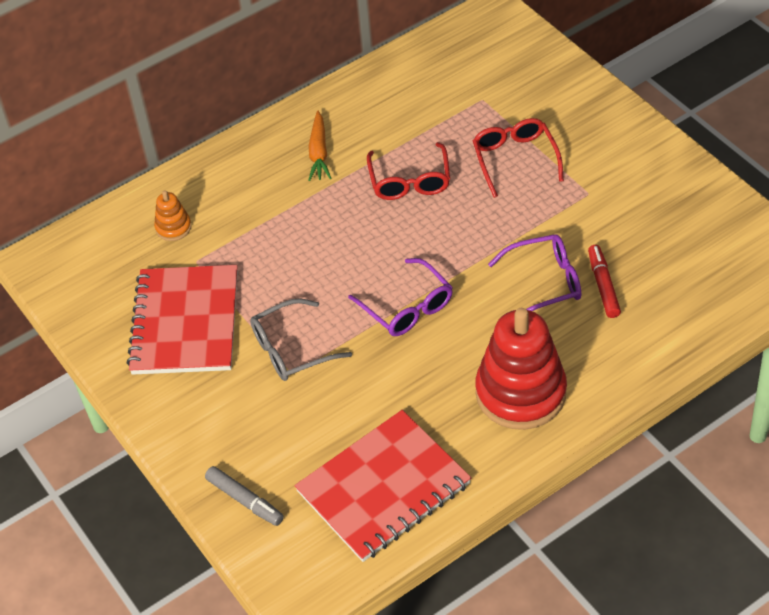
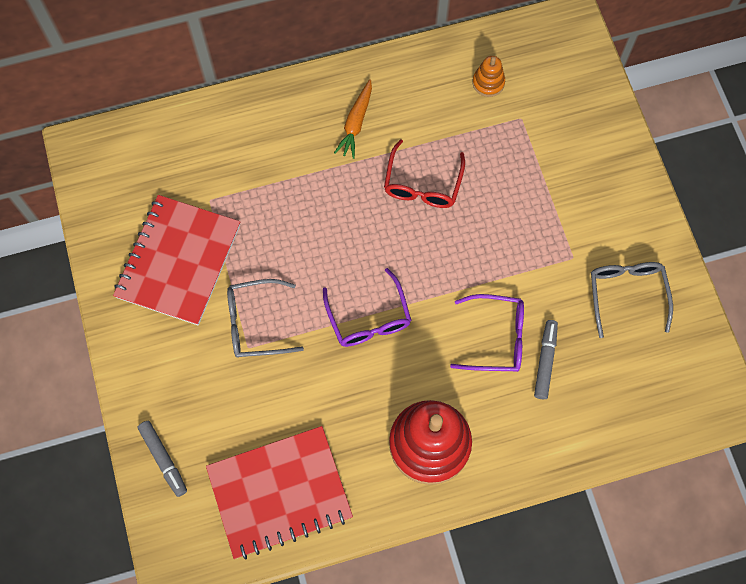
camera: 15 degrees right, 20 degrees up
(173, 227) = (203, 157): orange stacking toy -> orange stacking toy (488, 83)
(515, 159) = (523, 196): red glasses -> none
(603, 285) = (545, 361): red marker -> grey marker
(655, 206) = (626, 294): none -> grey glasses

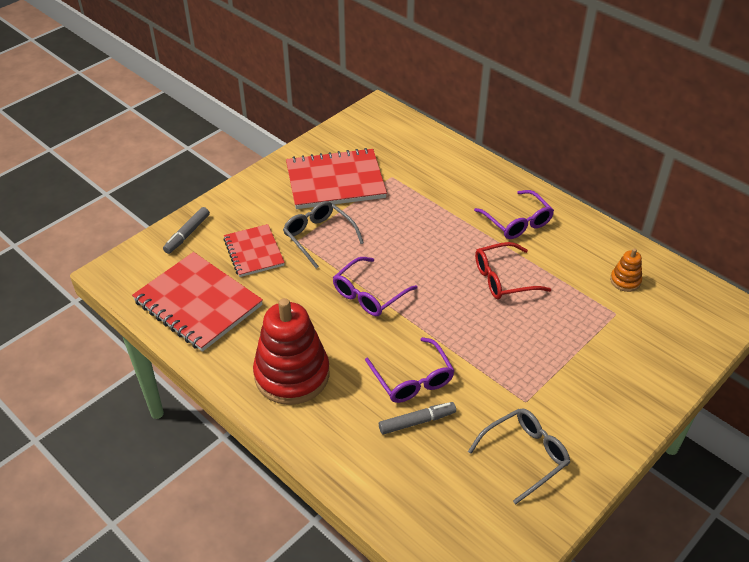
camera: 60 degrees right, 25 degrees down
(237, 401) = (254, 252): none -> red notebook
(356, 123) = (517, 222): orange carrot -> purple glasses

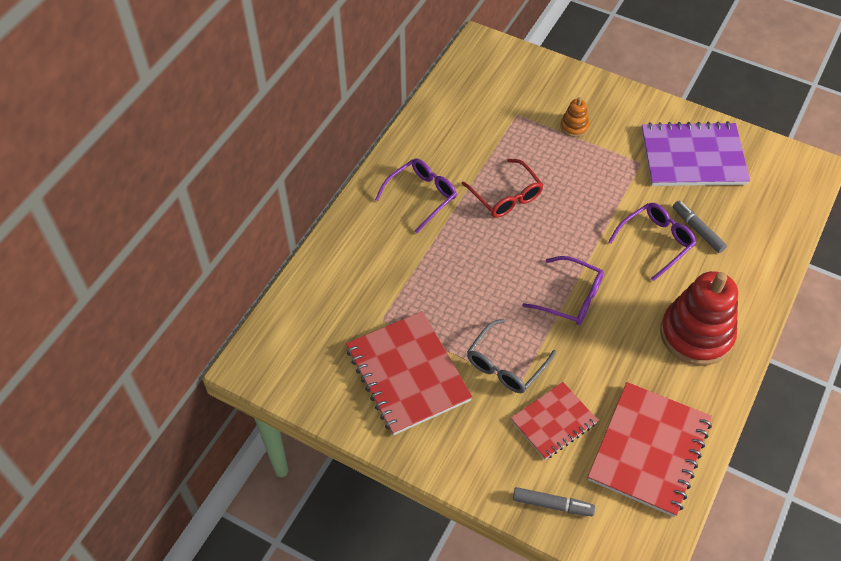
camera: 105 degrees left, 10 degrees up
(525, 455) = (692, 157): grey glasses -> purple notebook
(625, 281) = (474, 111): orange stacking toy -> orange stacking toy (574, 127)

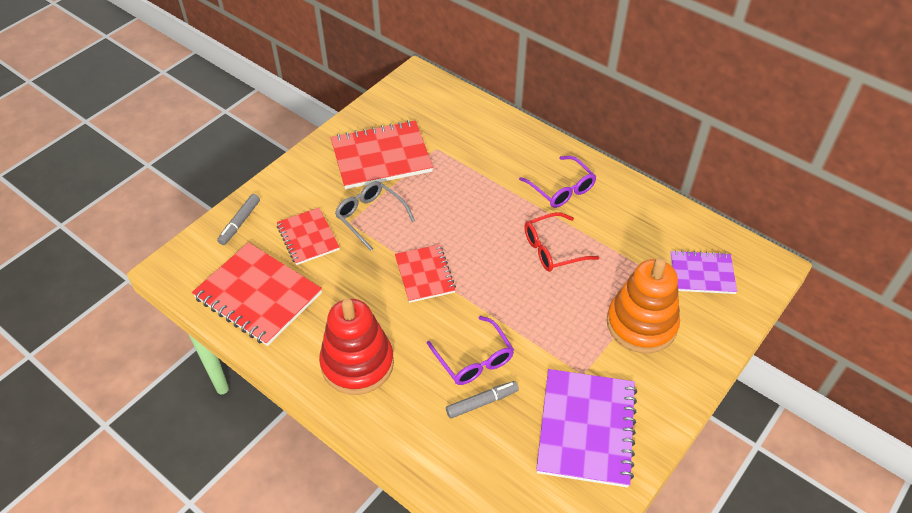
camera: 100 degrees right, 5 degrees down
(504, 88) = (702, 273): none -> purple notebook
(571, 298) = (425, 274): purple glasses -> red notebook
(574, 127) = (641, 324): orange stacking toy -> orange stacking toy, size x2.25

